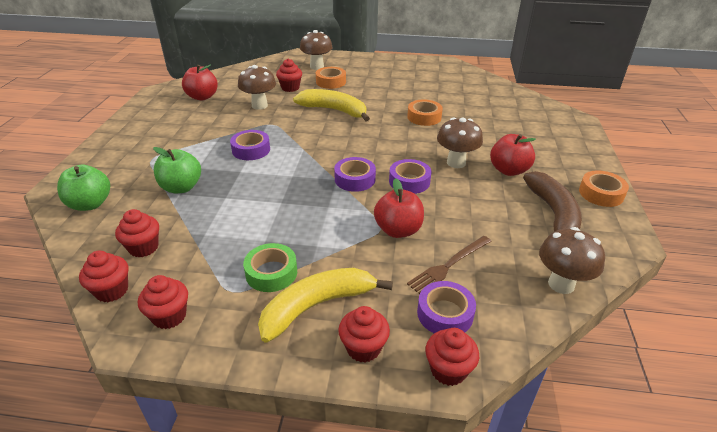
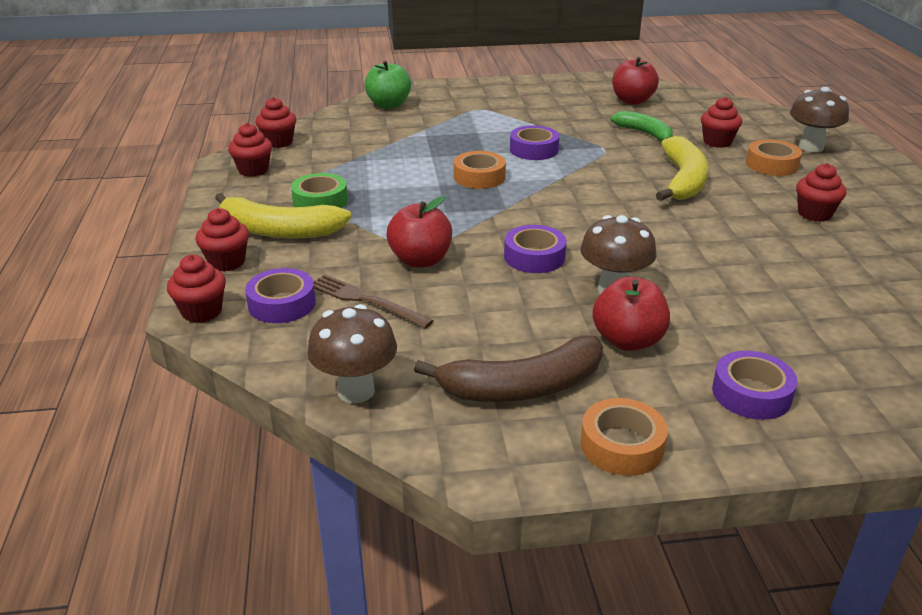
camera: 75 degrees right, 5 degrees down
(143, 248) = (336, 140): red cupcake -> red cupcake (814, 214)
(181, 187) = (436, 133): green apple -> none
(259, 105) = (645, 134): brown mushroom -> green banana
(317, 306) = (279, 231): yellow banana -> yellow banana turned 150 degrees clockwise
(355, 179) = (514, 219): purple tape -> purple tape (751, 394)
(424, 117) = (737, 251): orange tape -> orange tape (479, 177)

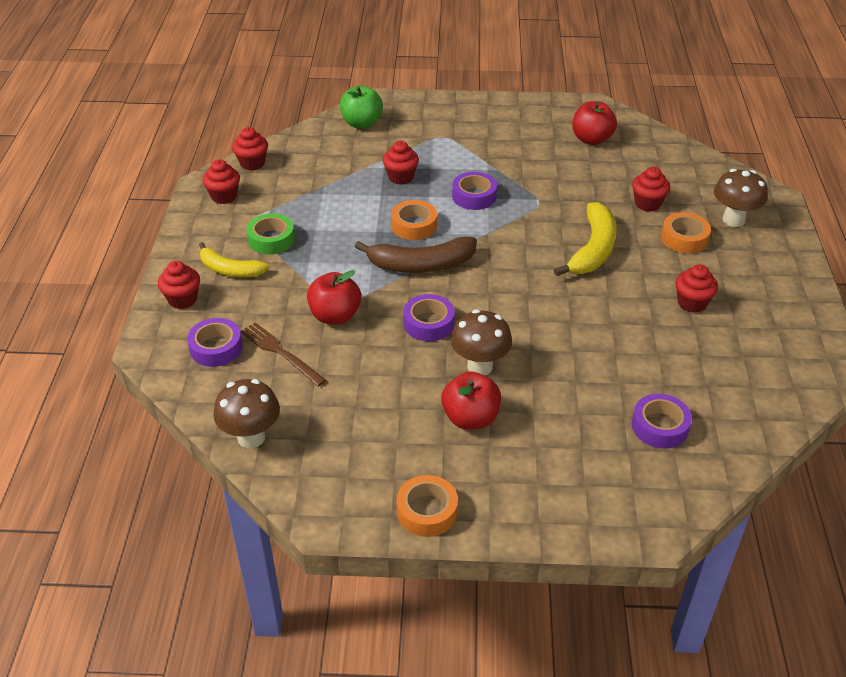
camera: 10 degrees right, 10 degrees up
(202, 312) = (155, 348): red cupcake -> red cupcake (401, 177)
(279, 231) = (230, 270): yellow banana -> yellow banana, size x0.67
(522, 387) = (373, 450): brown banana -> brown banana (421, 265)
(645, 134) = (584, 186): green banana -> none
(751, 394) = (544, 480): purple tape -> purple tape (660, 426)

